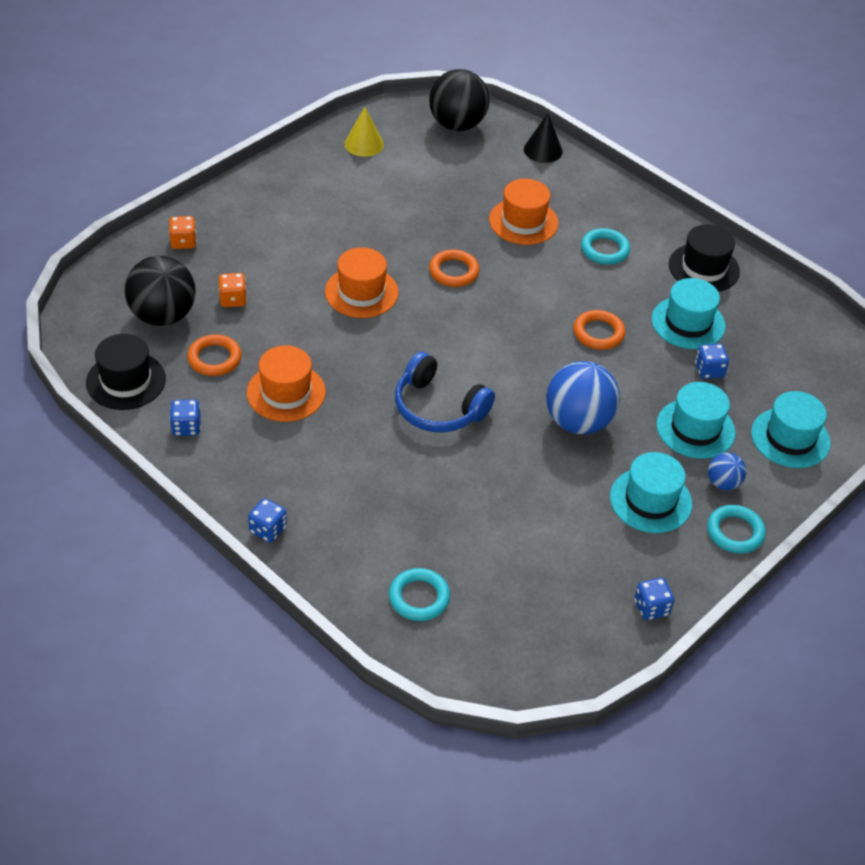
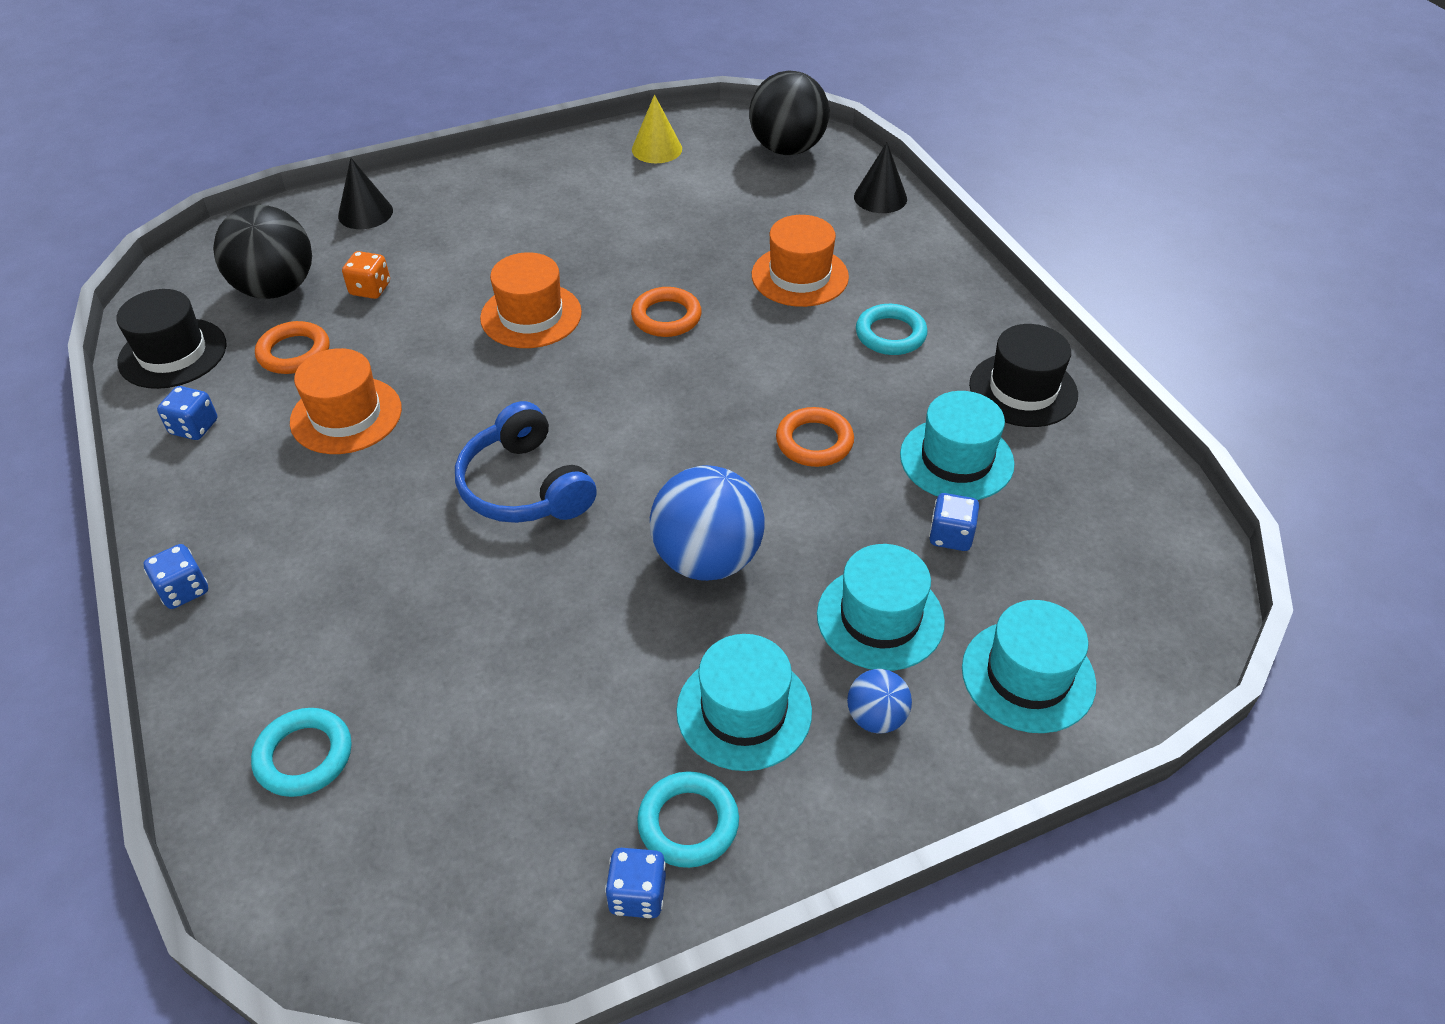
camera: 25 degrees right, 0 degrees up
(183, 242) = (365, 213): orange dice -> black cone
(735, 532) = (850, 807): turquoise ring -> turquoise ring (688, 823)

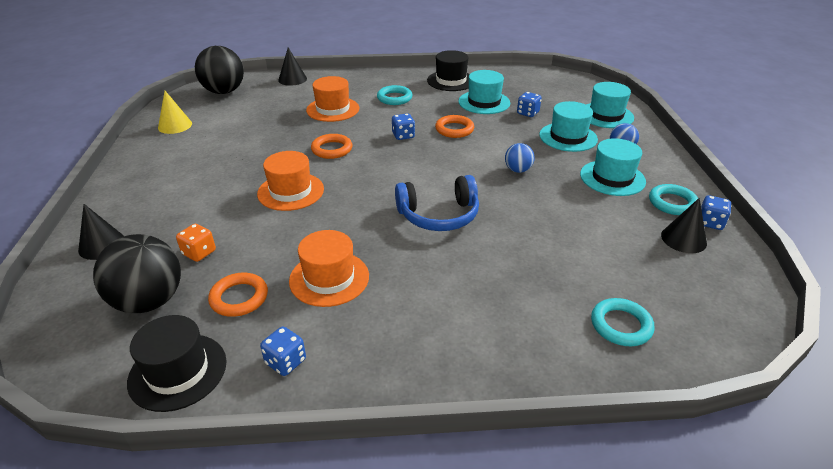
camera: 70 degrees left, 10 degrees down
(184, 590) = (463, 377): blue dice -> blue dice (403, 136)
(564, 844) = (683, 239): none -> black cone
(707, 559) = (518, 170): blue ball -> blue ball, size x0.51

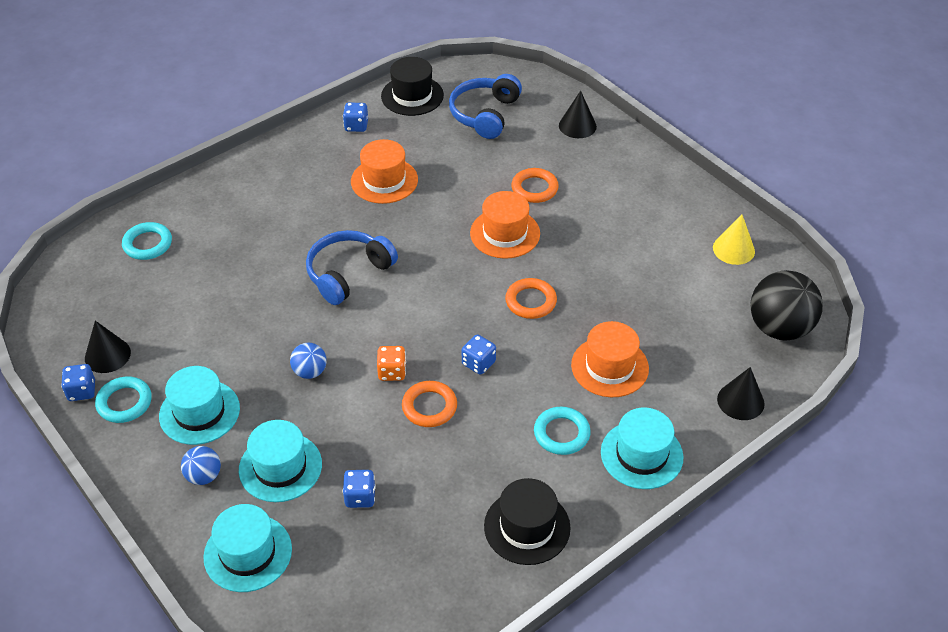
camera: 145 degrees right, 10 degrees up
(149, 301) = (484, 114): black ball -> blue headphones
(199, 253) = (501, 153): orange dice -> orange dice (392, 372)
(239, 298) = (430, 141): orange ring -> orange ring (534, 188)
(484, 102) = (436, 492): turquoise hat -> turquoise hat (641, 455)

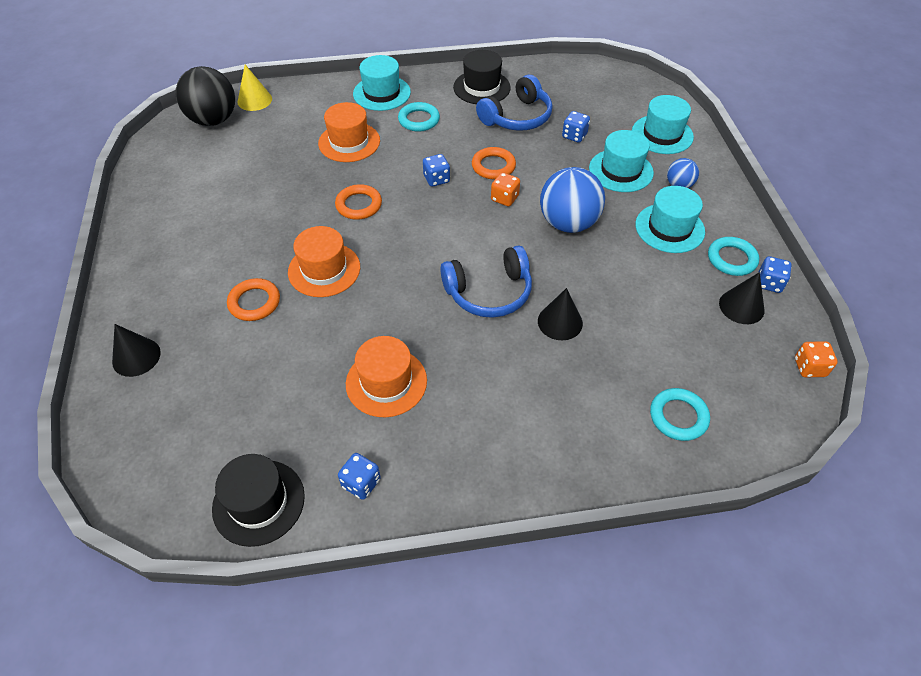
camera: 150 degrees left, 5 degrees up
(39, 324) = (809, 367): none -> orange dice
(310, 372) = (568, 223): blue ball -> blue ball, size x1.97
(484, 114) = (208, 424): blue headphones -> blue headphones (517, 117)
(733, 249) = (168, 179): yellow cone -> yellow cone (254, 100)
(740, 401) = (292, 95): black cone -> black cone (560, 322)

